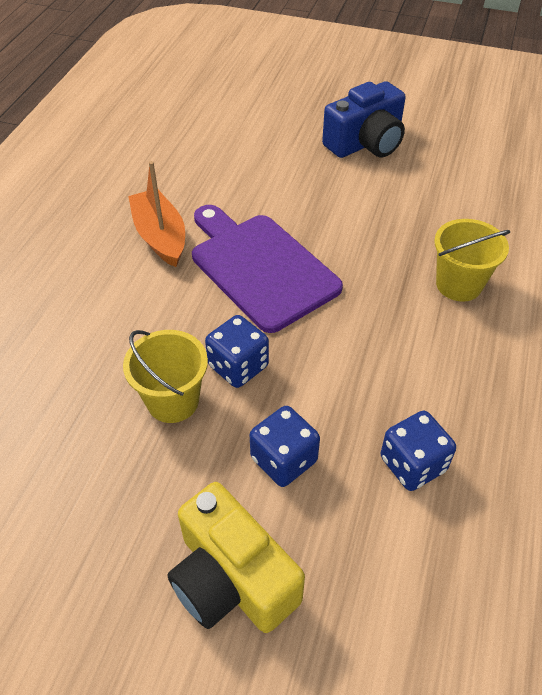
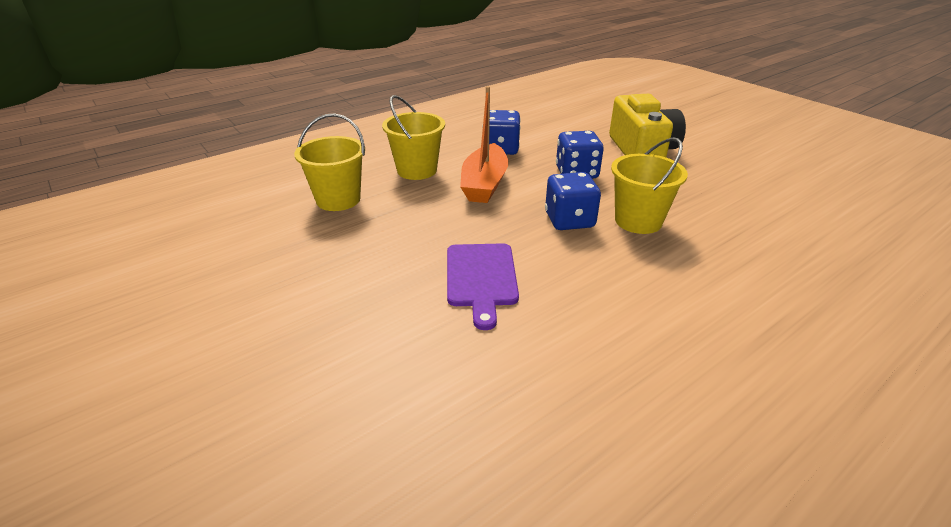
camera: 145 degrees left, 15 degrees down
(160, 236) = (568, 364): orange boat -> orange boat (484, 184)
(260, 267) = (481, 278): purple cutting board -> purple cutting board, size x0.59
(366, 143) = (163, 367): blue camera -> none
(450, 363) = (417, 170): none -> yellow bucket

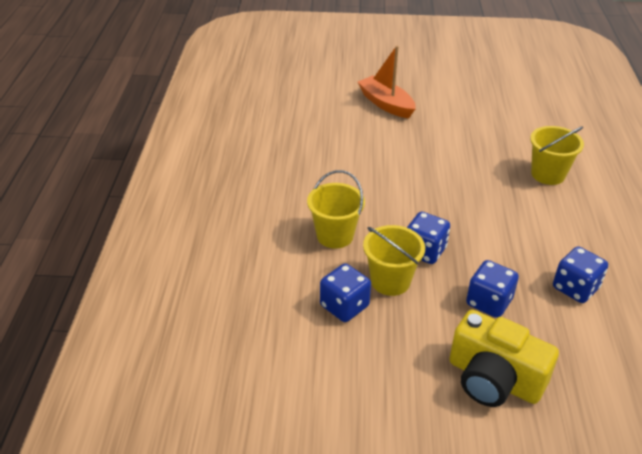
camera: 130 degrees right, 5 degrees up
(417, 170) = (568, 224): yellow bucket -> yellow bucket (335, 236)
(481, 278) = (404, 185): purple cutting board -> none
(484, 184) = (514, 243): orange boat -> orange boat (386, 104)
(709, 230) = (344, 306): none -> blue dice

